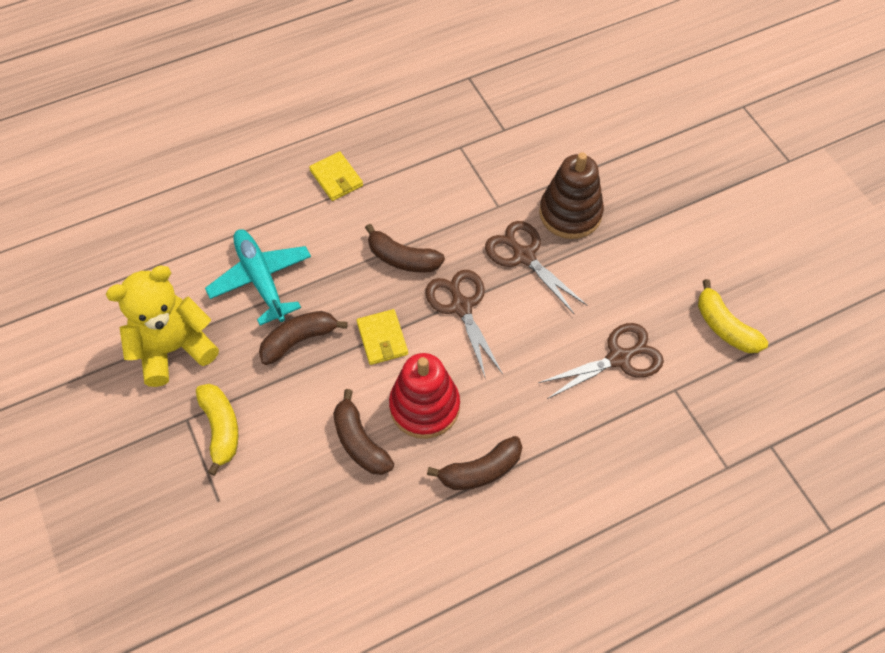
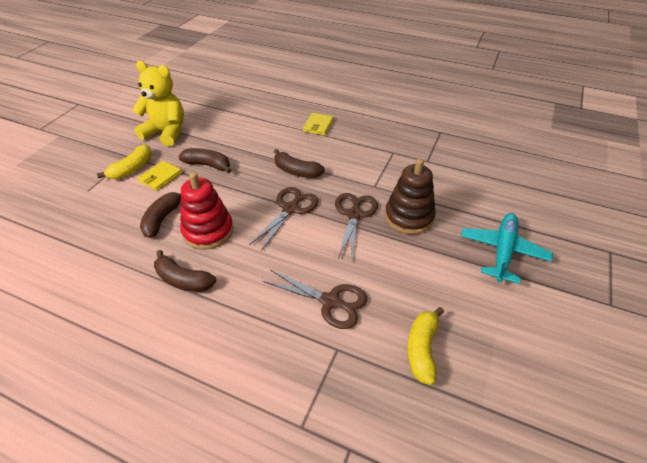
camera: 50 degrees right, 15 degrees down
(261, 279) = (231, 135): turquoise plane -> turquoise plane (502, 251)
(382, 338) = (237, 191): yellow wallet -> yellow wallet (160, 177)
(402, 258) = (296, 171): brown banana -> brown banana turned 45 degrees counterclockwise

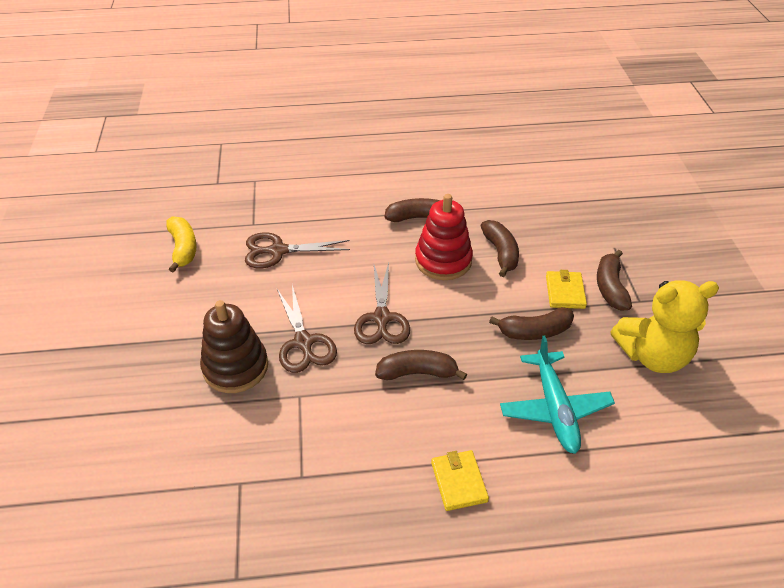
camera: 150 degrees right, 0 degrees up
(132, 169) = (610, 287): yellow banana -> brown banana
(502, 251) = (111, 369): turquoise plane -> turquoise plane (554, 409)

